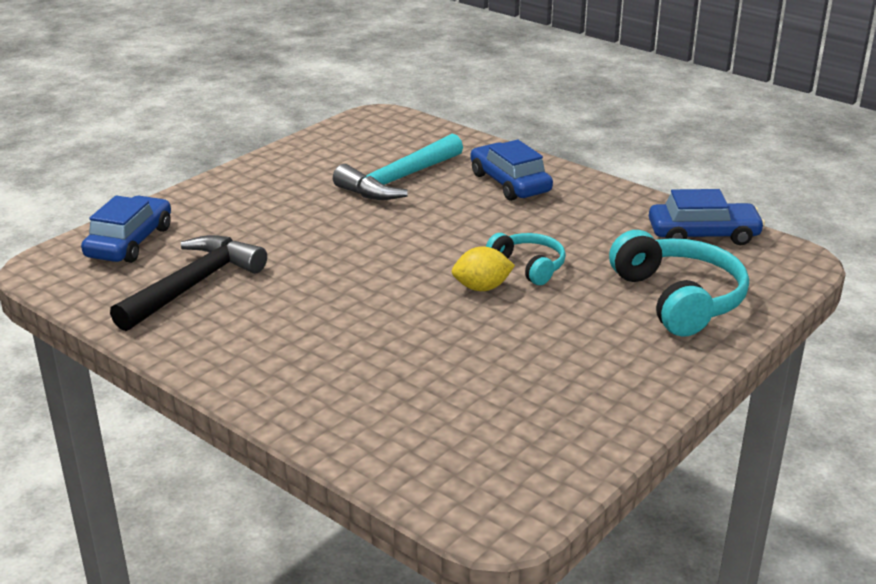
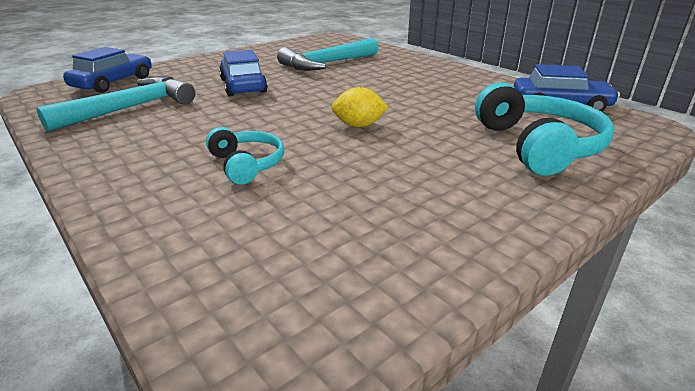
camera: 10 degrees right, 0 degrees up
(194, 285) = (131, 108): black hammer -> turquoise hammer
(510, 183) = (407, 69): blue car -> blue car (243, 86)
(528, 266) = (404, 115): turquoise headphones -> turquoise headphones (246, 164)

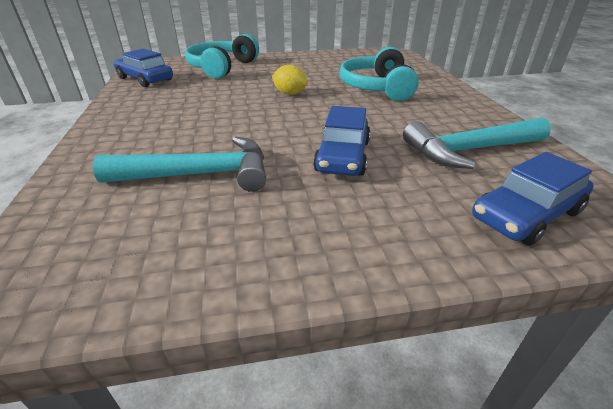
camera: 150 degrees left, 5 degrees up
(246, 164) = (377, 88): turquoise headphones -> turquoise headphones, size x1.73

